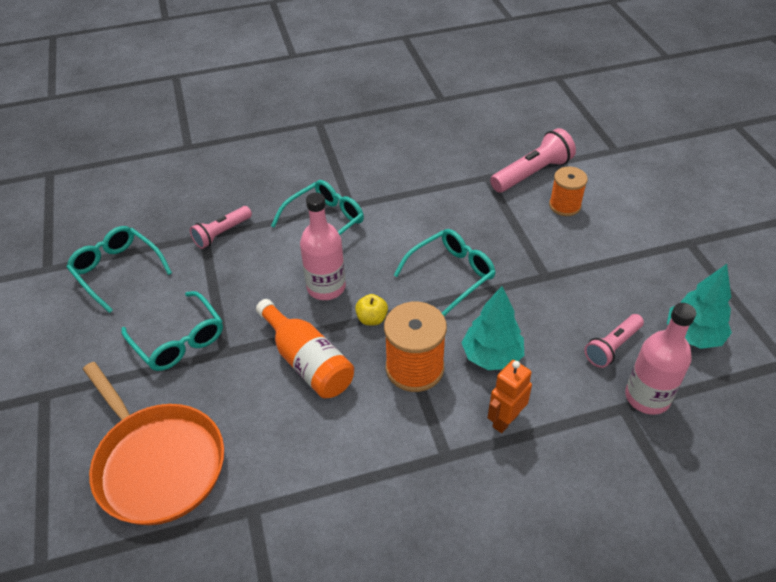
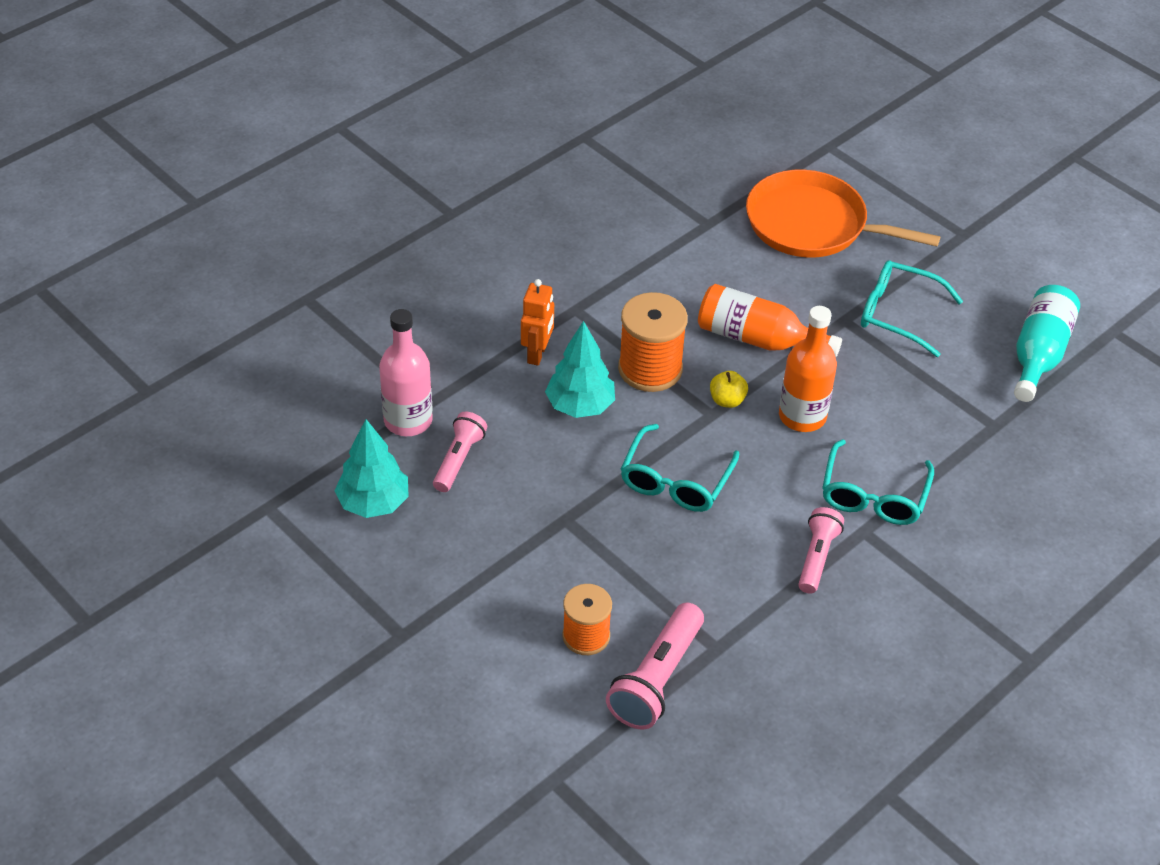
camera: 150 degrees right, 0 degrees up
(117, 271) = (1038, 354): turquoise glasses -> turquoise bottle
(222, 233) = (978, 436): pink flashlight -> pink flashlight (817, 557)
(326, 287) = (802, 416): pink bottle -> orange bottle

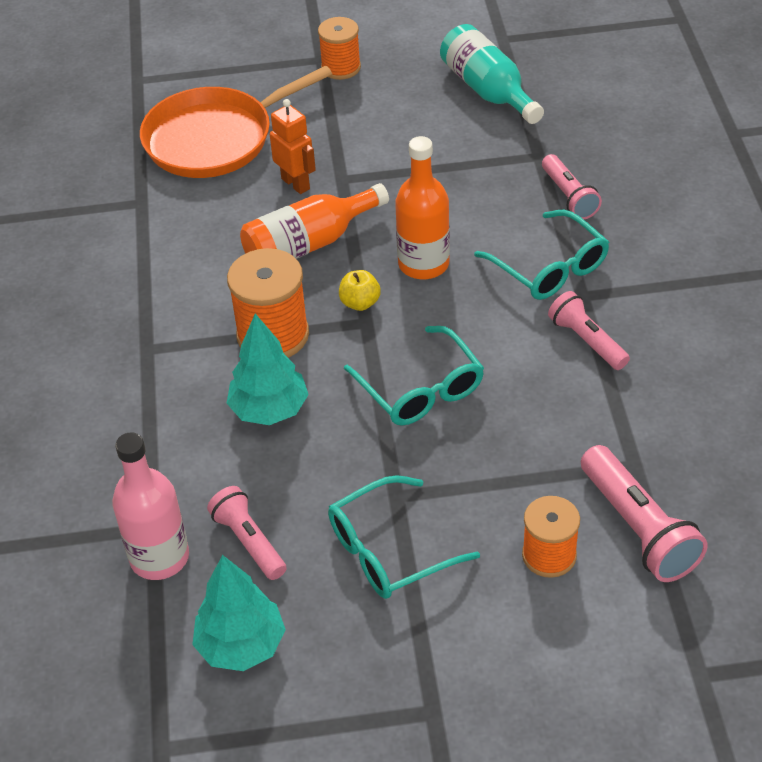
camera: 50 degrees left, 0 degrees up
(537, 354) = (174, 407): orange robot -> orange robot (296, 183)
(899, 314) = (368, 143): turquoise glasses -> turquoise glasses (390, 550)
(966, 468) = (569, 197): none -> pink flashlight
(967, 251) = (341, 67): none -> orange spool

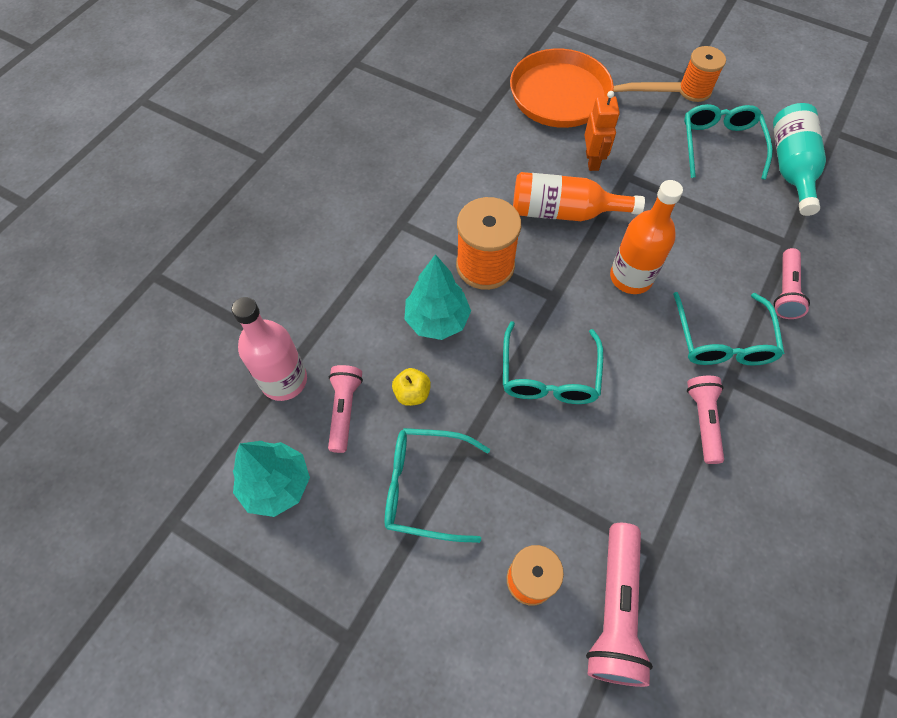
camera: 35 degrees right, 15 degrees up
(360, 303) = (562, 279): yellow apple -> yellow apple (412, 393)
(407, 105) = (720, 145): none -> turquoise glasses

